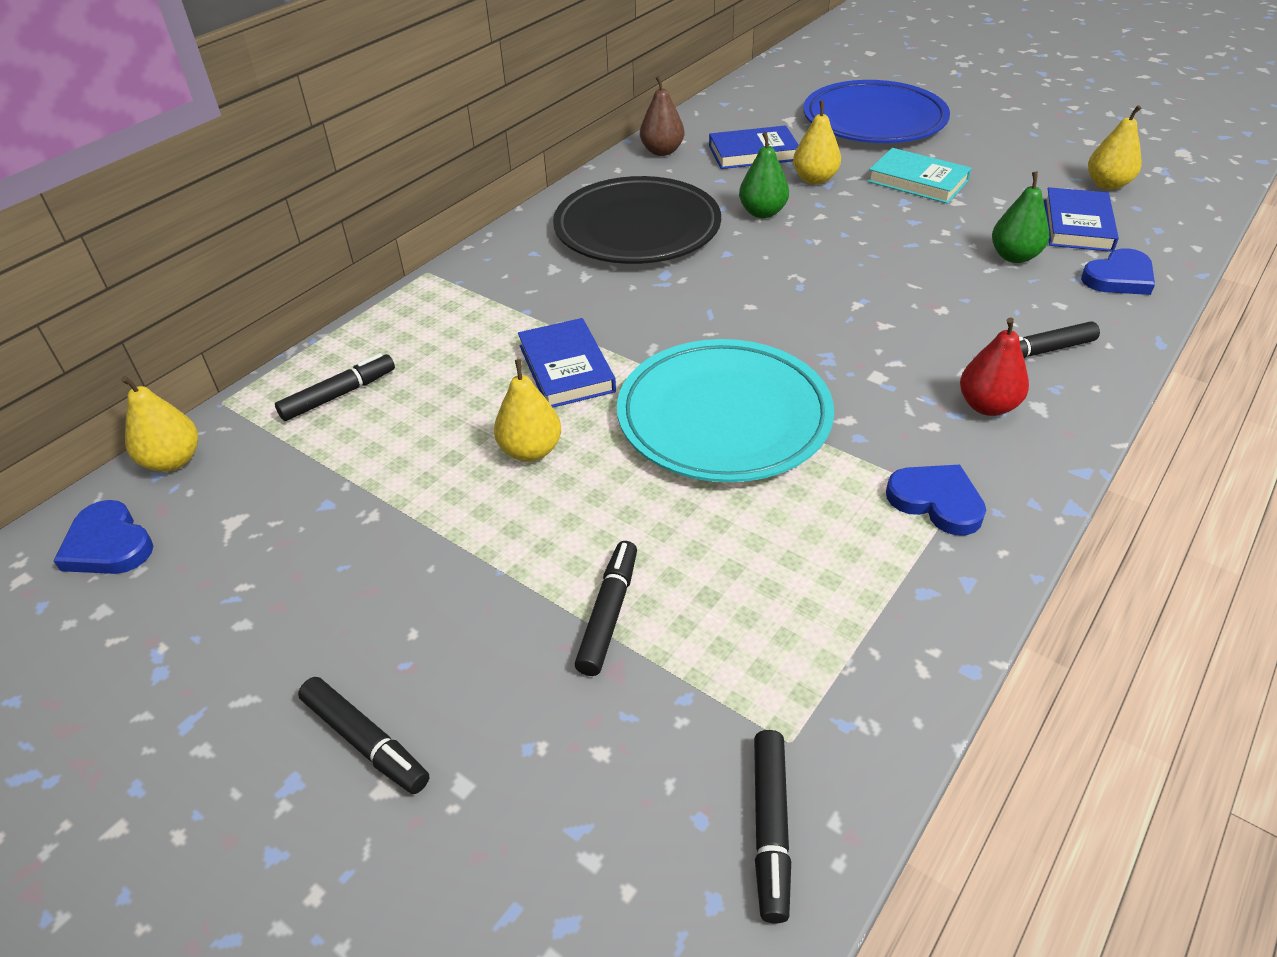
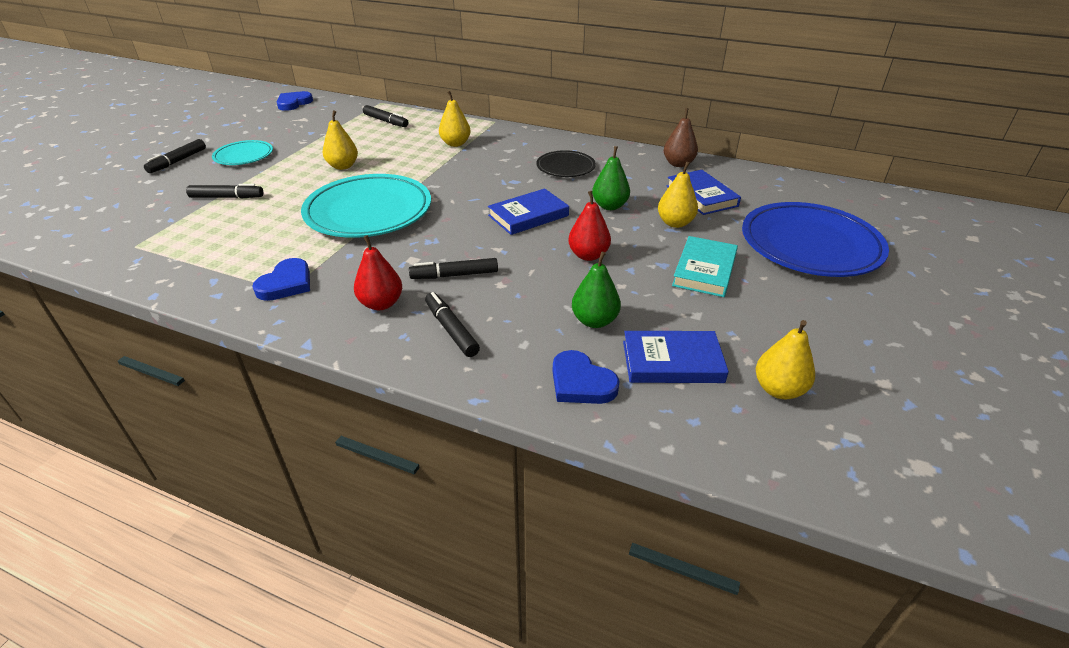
camera: 75 degrees right, 5 degrees down
(173, 461) = (341, 102): yellow pear -> yellow pear (455, 144)
(402, 609) = (244, 156): none -> turquoise plate
(566, 368) = (411, 166): blue book -> blue book (528, 216)
(637, 229) = (565, 167): black plate -> black plate, size x0.53
(770, 828) = (92, 244): black marker -> black marker (454, 275)
(880, 243) = (588, 255): none -> red pear

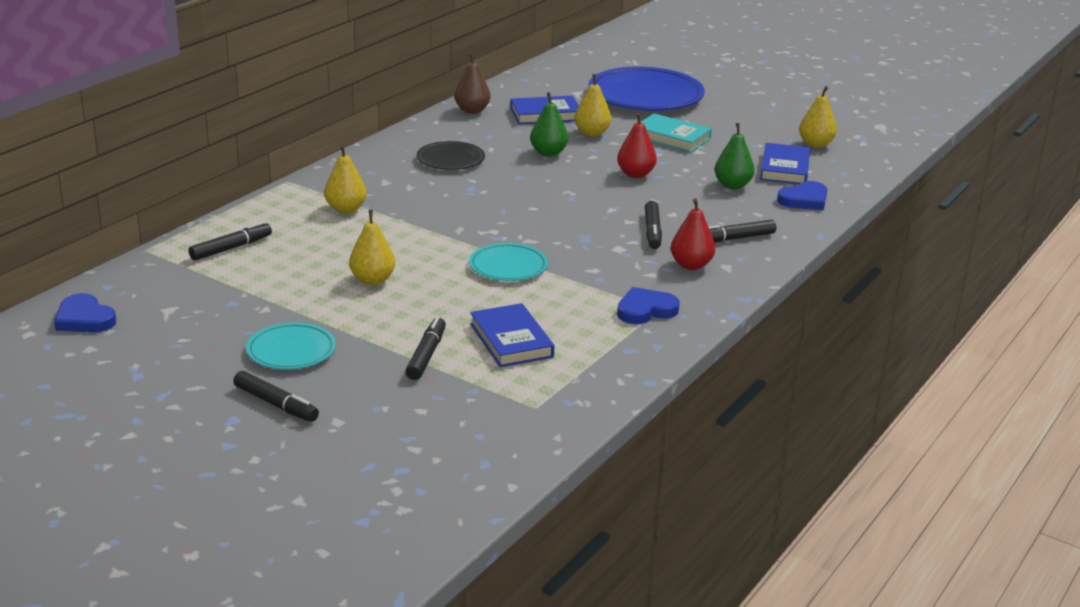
camera: 80 degrees left, 10 degrees down
(286, 283) = (645, 310): blue heart -> blue heart turned 60 degrees counterclockwise
(368, 212) = (508, 267): turquoise plate -> turquoise plate, size x0.53
(528, 216) = (552, 189): blue book -> blue book (511, 340)

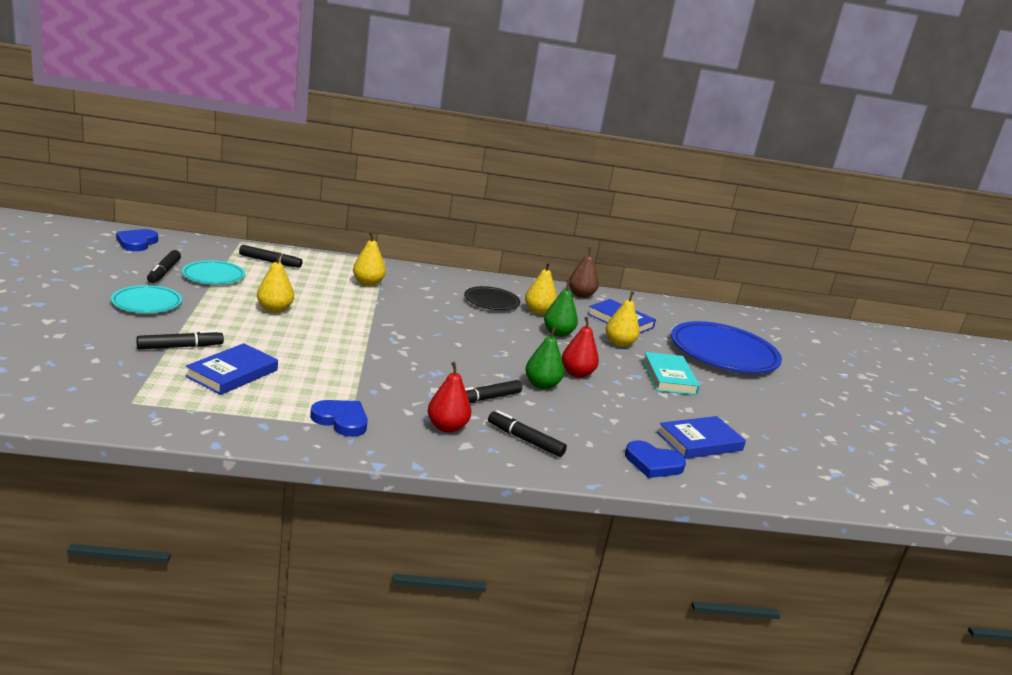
camera: 50 degrees right, 5 degrees down
(276, 404) = (69, 312): black marker -> black marker (164, 272)
(508, 267) = (350, 351): turquoise plate -> turquoise plate (213, 276)
(732, 185) = (625, 421): green pear -> green pear (541, 385)
(815, 144) = (776, 450): yellow pear -> yellow pear (538, 312)

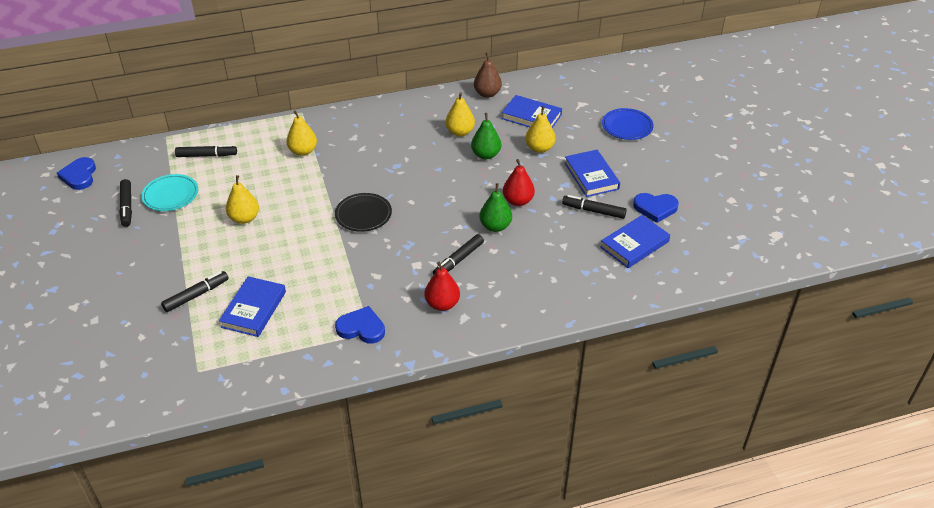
camera: 10 degrees left, 20 degrees up
(147, 303) = (138, 253): turquoise plate -> none
(491, 302) = (416, 134): black plate -> black plate (363, 215)
(525, 440) = (505, 295): black marker -> black marker (593, 211)
(653, 463) = (606, 282): blue heart -> blue heart (655, 208)
(669, 377) = (591, 176): turquoise book -> blue book
(723, 353) = (627, 127): blue plate -> blue plate, size x0.53

